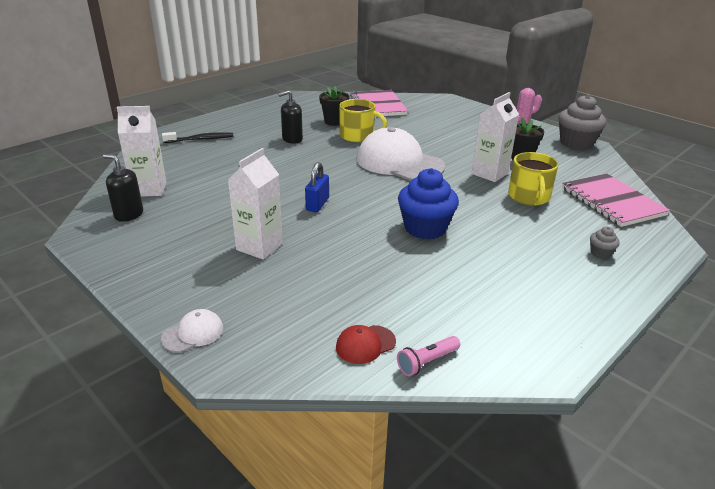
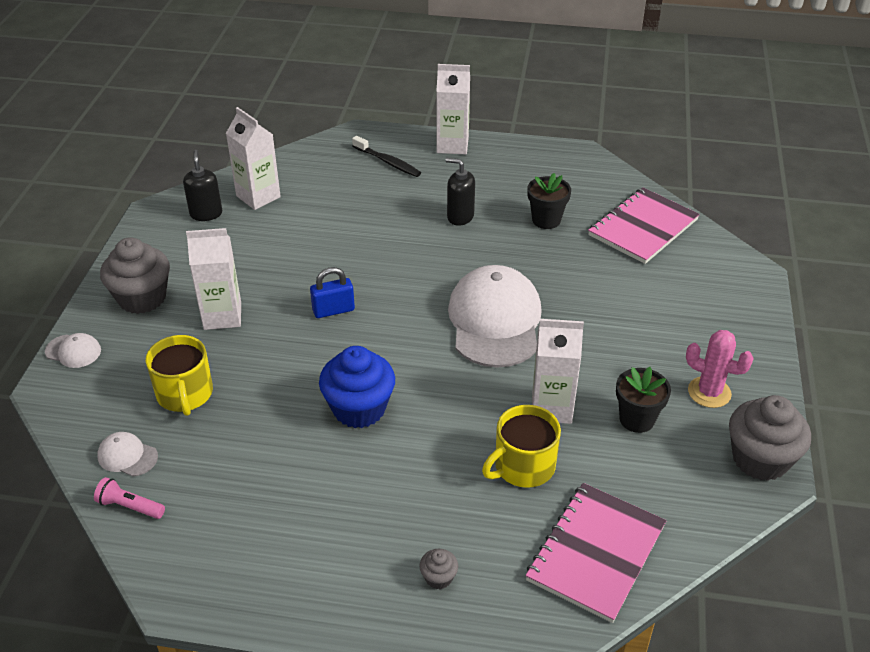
camera: 55 degrees right, 10 degrees up
(180, 275) = (142, 298): none -> grey cupcake
(222, 119) = (452, 145): none -> white carton
(358, 136) = (528, 257): yellow mug -> yellow mug (185, 394)
(365, 344) = (127, 456): red cap -> white cap

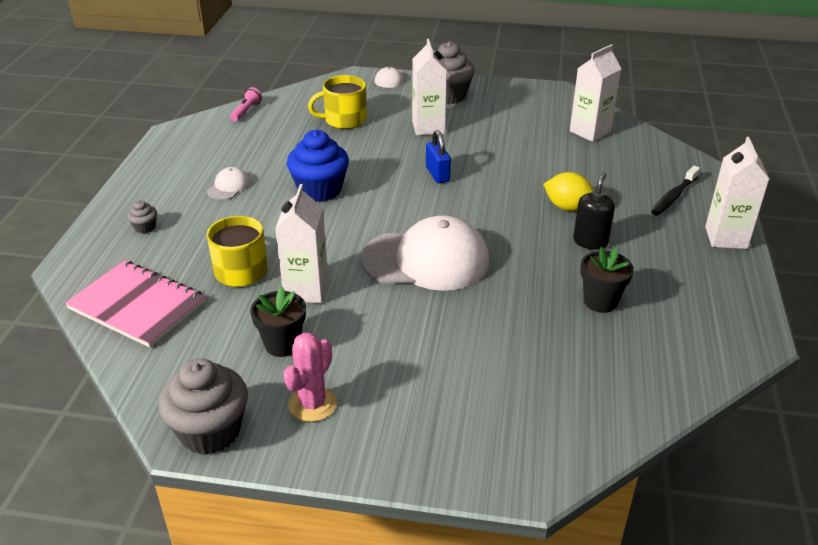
camera: 90 degrees right, 5 degrees down
(127, 456) = (289, 106): white cap -> white cap (229, 187)
(206, 214) = (558, 111): black soap dispenser -> none
(403, 224) = (567, 207): none -> yellow lemon
(643, 227) = (606, 382): pink notebook -> none

